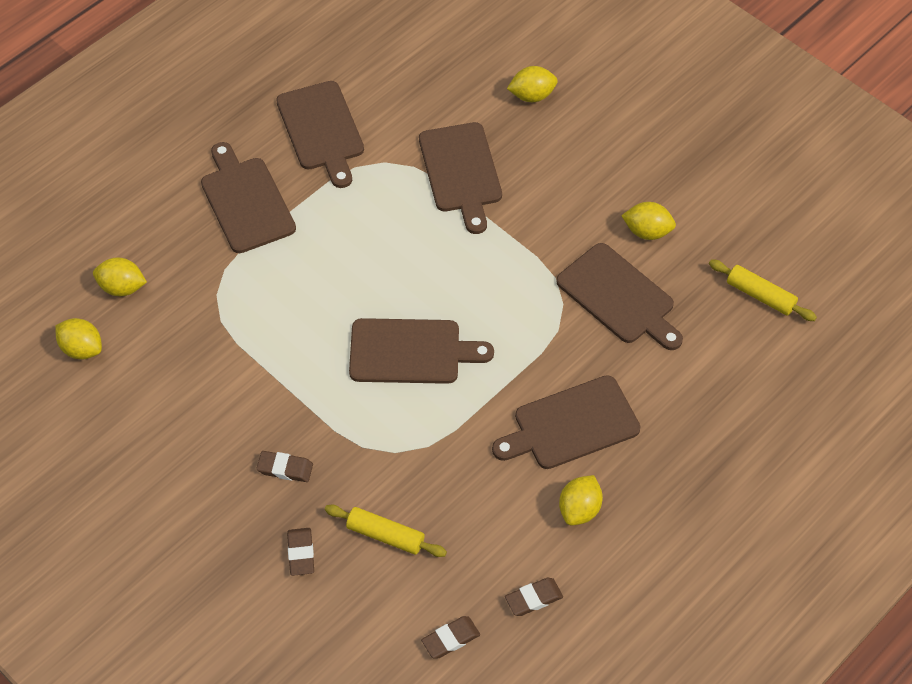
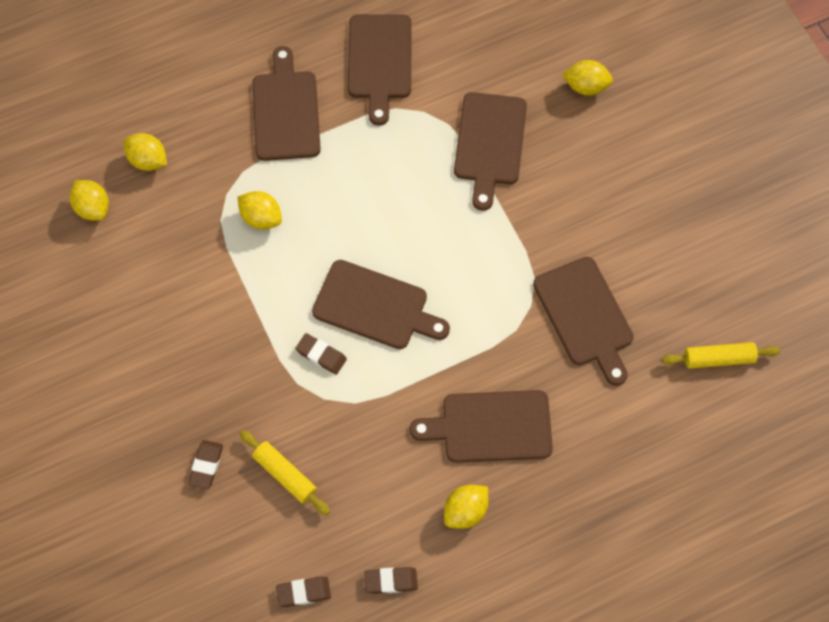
camera: 20 degrees right, 10 degrees up
(285, 468) = (223, 381): brown eraser -> brown eraser (321, 355)
(647, 231) = (638, 259): yellow lemon -> yellow lemon (261, 218)
(760, 295) = (718, 359): yellow rolling pin -> yellow rolling pin turned 60 degrees counterclockwise

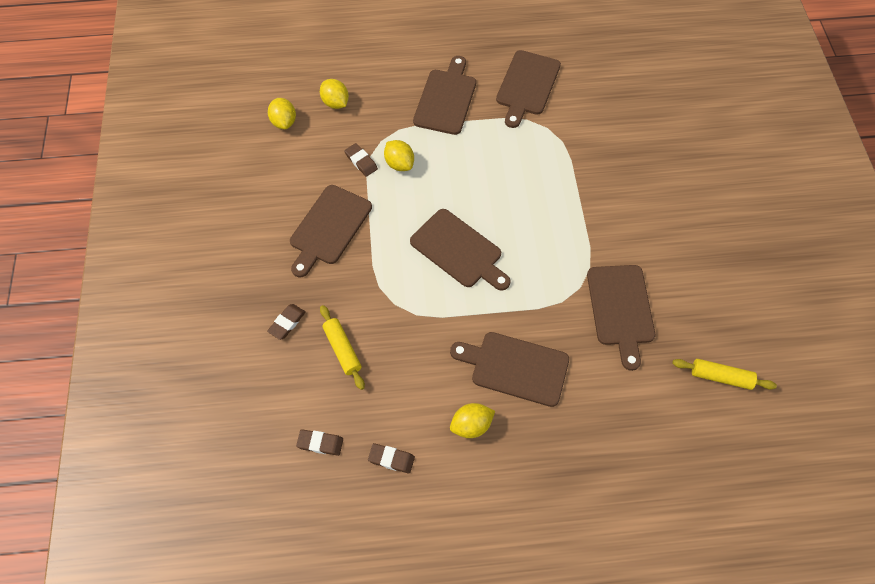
camera: 20 degrees right, 5 degrees down
(321, 355) = (404, 272): brown eraser -> brown eraser (361, 161)
(489, 143) = (589, 163): brown cutting board -> brown cutting board (329, 228)
(586, 87) = (677, 146): yellow lemon -> none

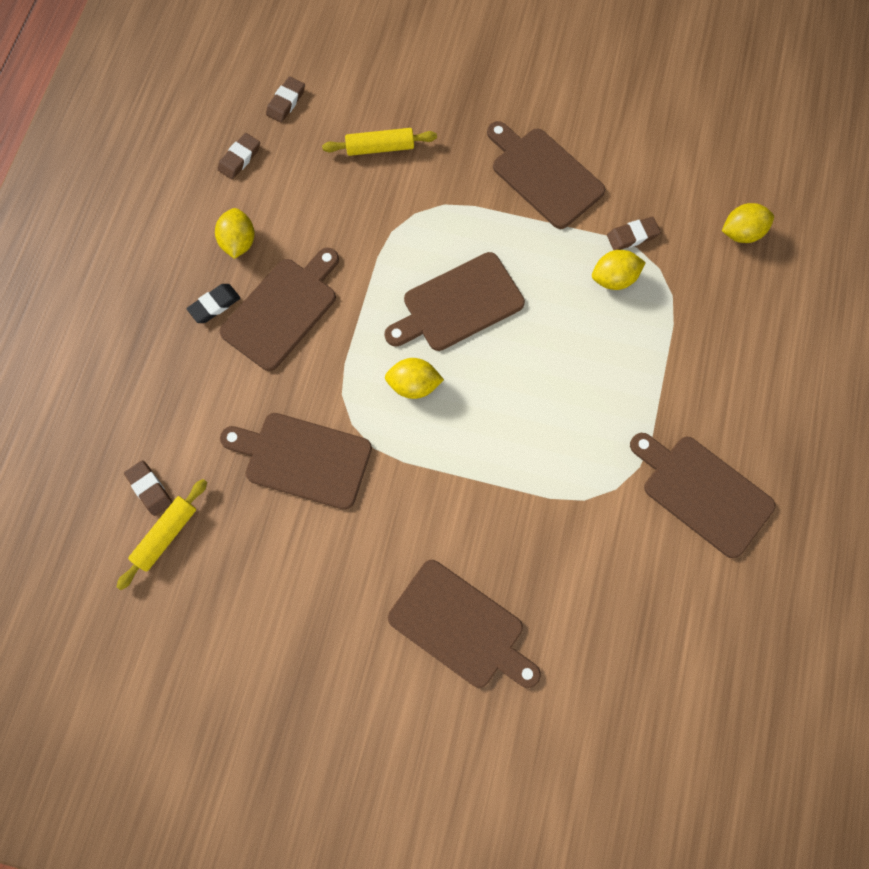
camera: 110 degrees right, 10 degrees up
(284, 122) = (725, 166): yellow lemon -> yellow lemon (414, 385)
(287, 323) = (434, 105): brown eraser -> brown eraser (149, 489)
(446, 99) = (708, 372): brown cutting board -> brown cutting board (460, 627)
(533, 420) = (214, 305): none -> black eraser

